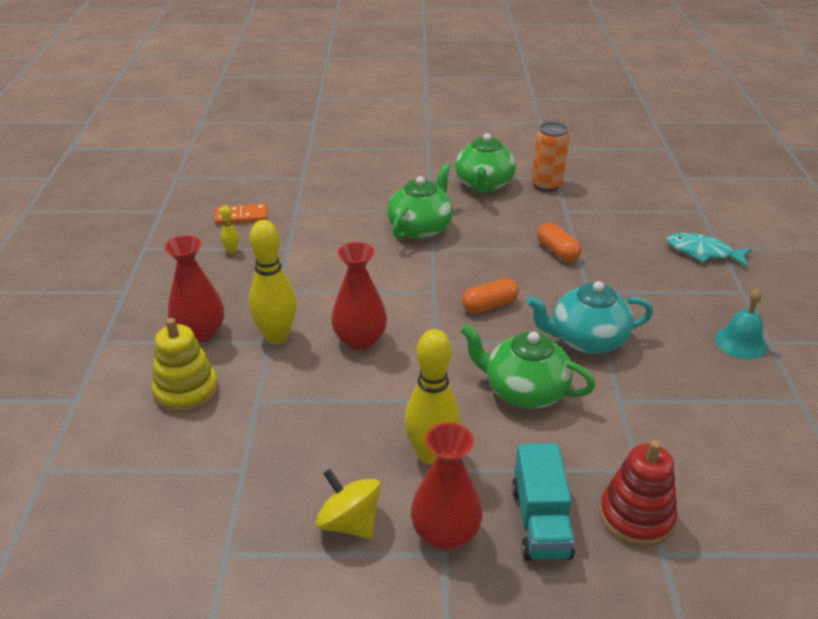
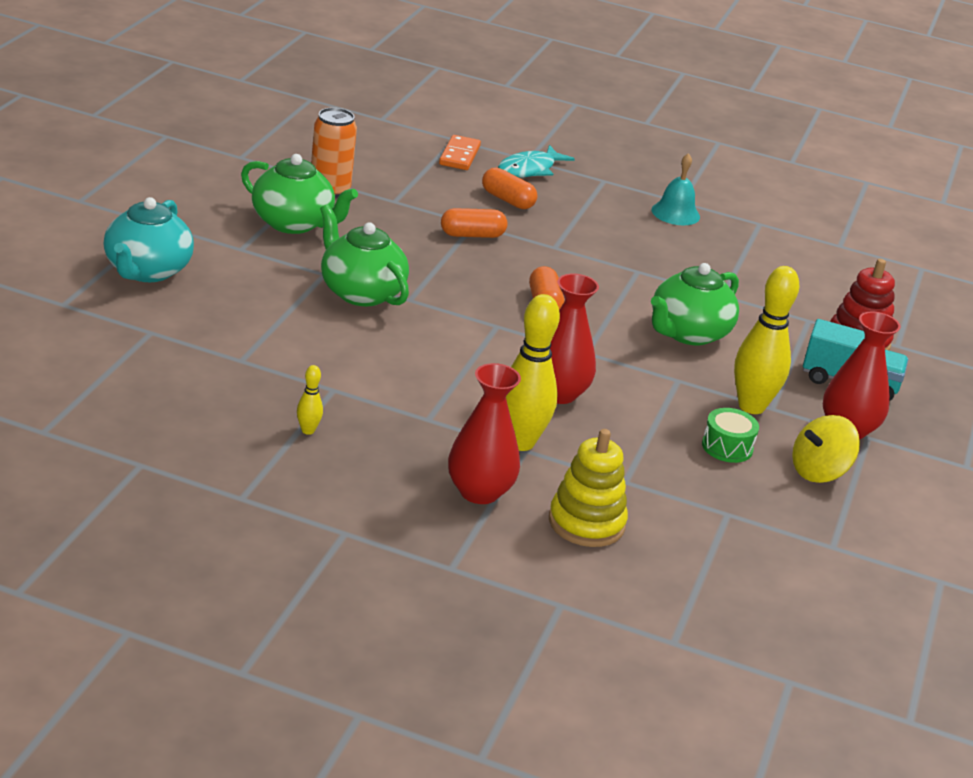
camera: 75 degrees left, 5 degrees down
(241, 217) = (221, 403): orange domino -> orange domino (459, 155)
(349, 450) = (727, 447): none -> green drum
(586, 340) = (631, 277): turquoise teapot -> turquoise teapot (147, 271)
(635, 254) = (507, 200): none -> orange capsule

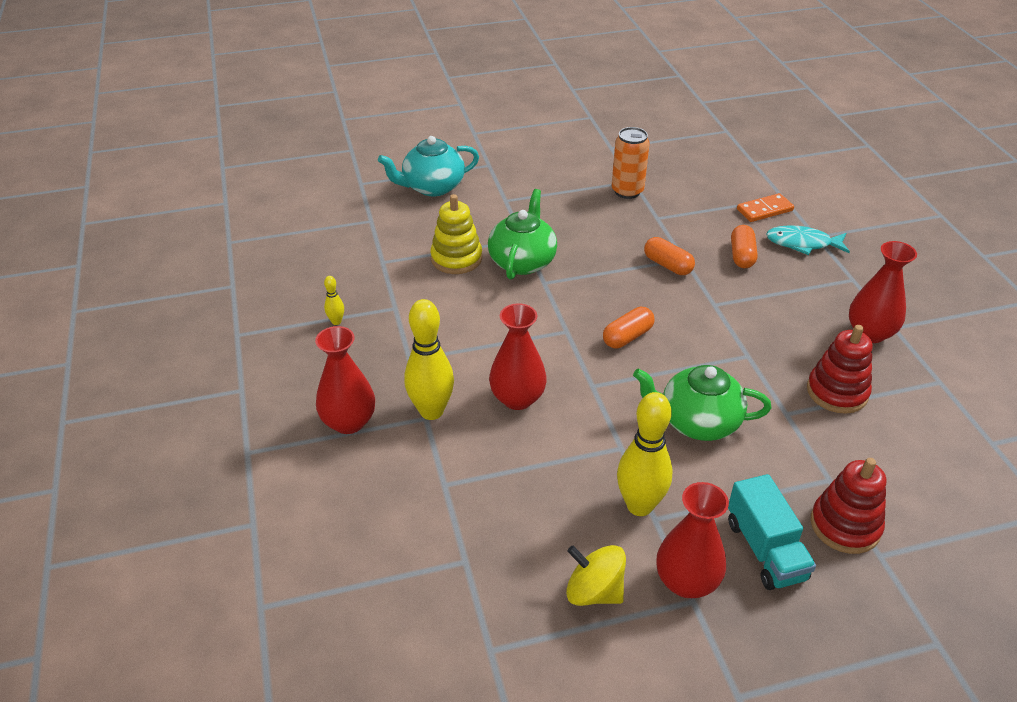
camera: 60 degrees right, 10 degrees up
(293, 223) = (564, 200): green teapot -> none
(586, 523) = (366, 490): yellow stacking toy -> yellow stacking toy (456, 258)
(675, 213) = (870, 333): turquoise bell -> red vase
(723, 263) = (837, 392): none -> red stacking toy
(727, 447) = (560, 518): green drum -> none

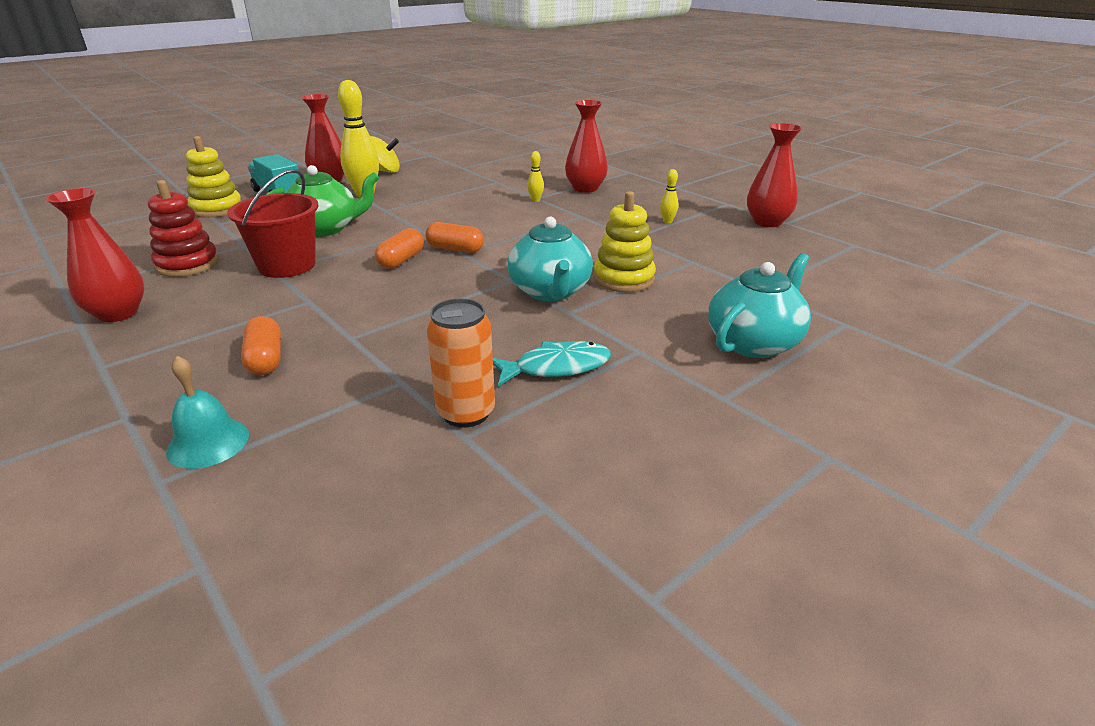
camera: 155 degrees right, 10 degrees down
(431, 411) = (535, 200): yellow bowling pin -> yellow bowling pin, size x0.45
(517, 398) = (478, 215): red vase -> red vase (767, 222)
(522, 261) = (550, 291): green teapot -> turquoise teapot
(668, 265) = (372, 325): orange capsule -> orange capsule (455, 249)
(736, 360) = (287, 265): none -> red bucket
(764, 210) = (208, 443): orange domino -> turquoise bell
(802, 243) = (158, 399): turquoise fish -> turquoise fish (556, 367)
(845, 526) = (217, 209): red stacking toy -> yellow stacking toy

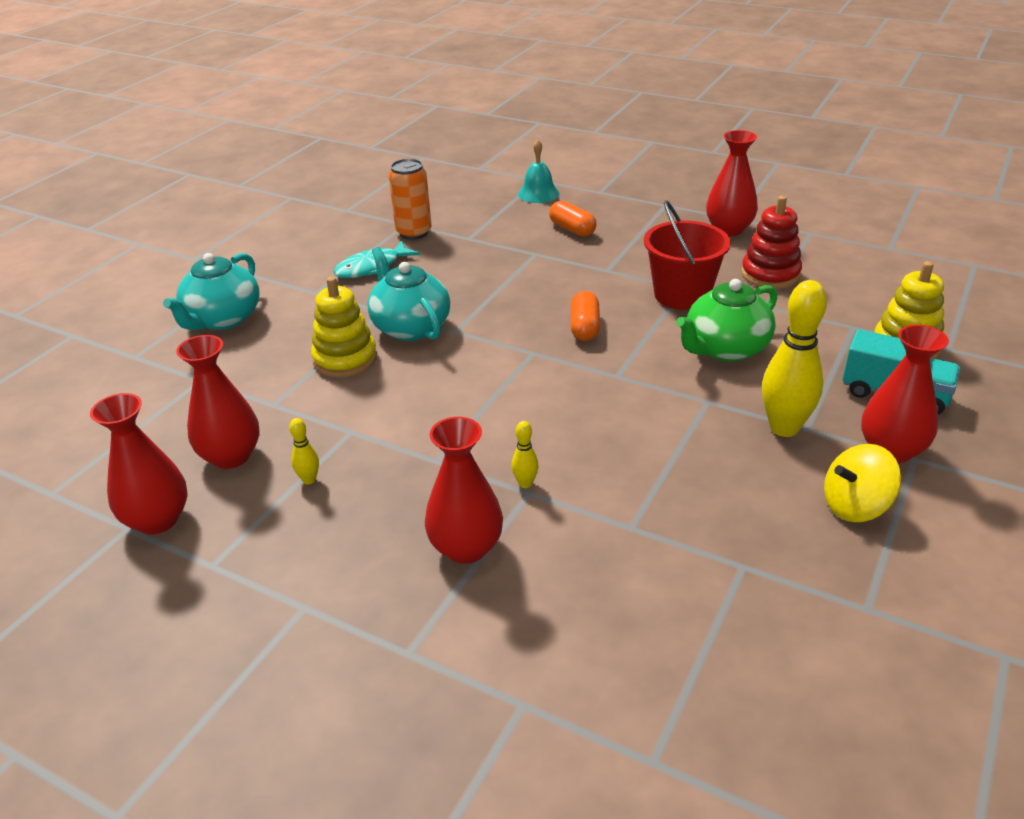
camera: 160 degrees right, 5 degrees up
(455, 249) = (546, 355): orange capsule -> none
(723, 240) = (231, 456): none -> red vase

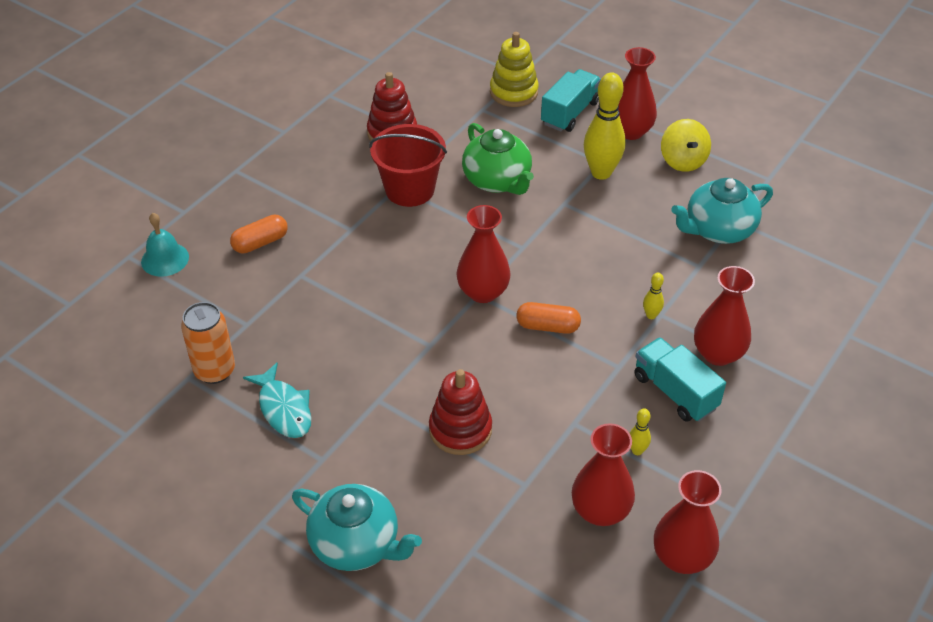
camera: 85 degrees left, 10 degrees up
(345, 359) = (460, 429): yellow stacking toy -> red stacking toy
(398, 508) = (675, 392): none -> turquoise truck
(410, 327) = (415, 378): turquoise teapot -> turquoise teapot (718, 230)
(584, 327) = (446, 257): orange capsule -> orange capsule (548, 326)
(729, 229) = (304, 140): red vase -> red vase (483, 292)

